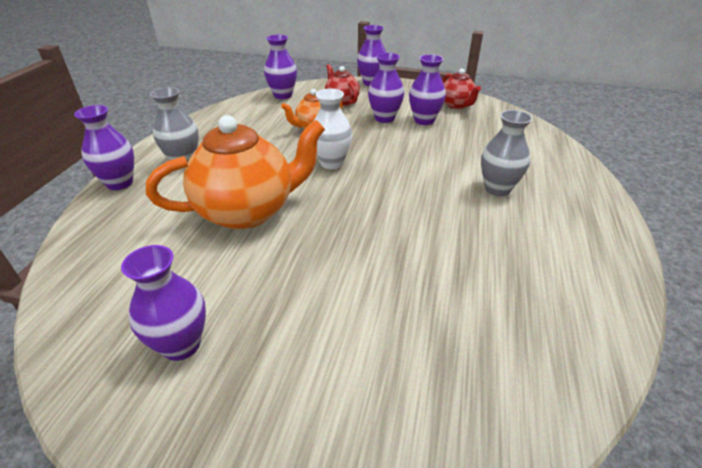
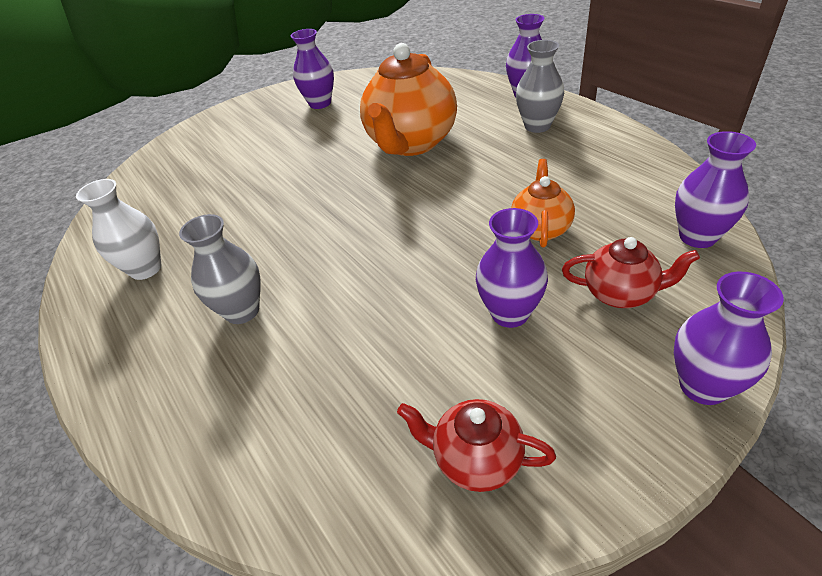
camera: 135 degrees right, 5 degrees up
(332, 163) = (435, 211): white vase -> white vase (146, 269)
(424, 120) = (459, 358): purple vase -> none

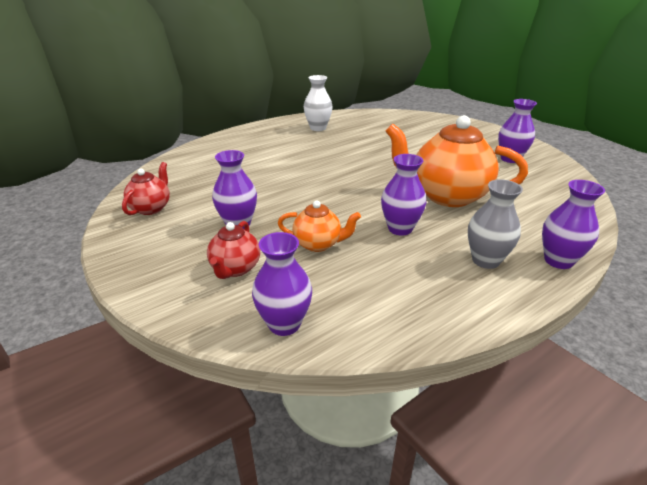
camera: 85 degrees right, 10 degrees down
(242, 311) = (276, 151): grey vase -> none
(702, 386) = (143, 285): purple vase -> purple vase (400, 228)

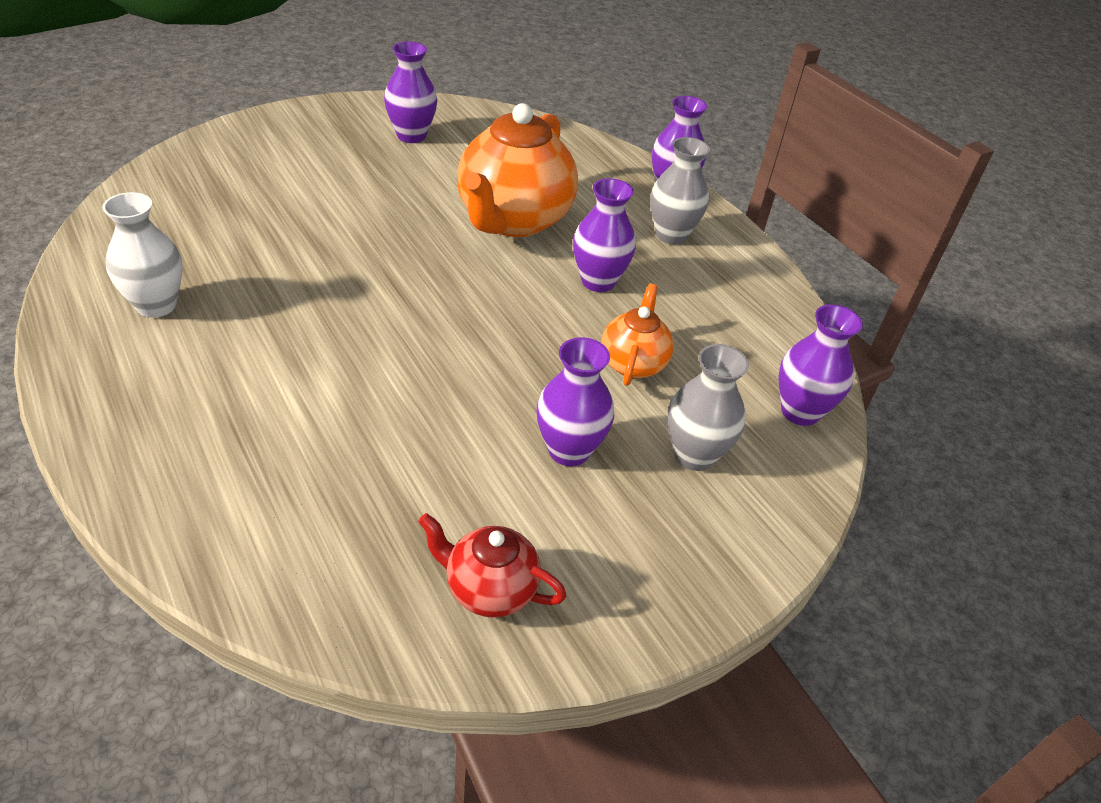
camera: 90 degrees left, 10 degrees up
(235, 268) = (694, 455): red teapot -> grey vase

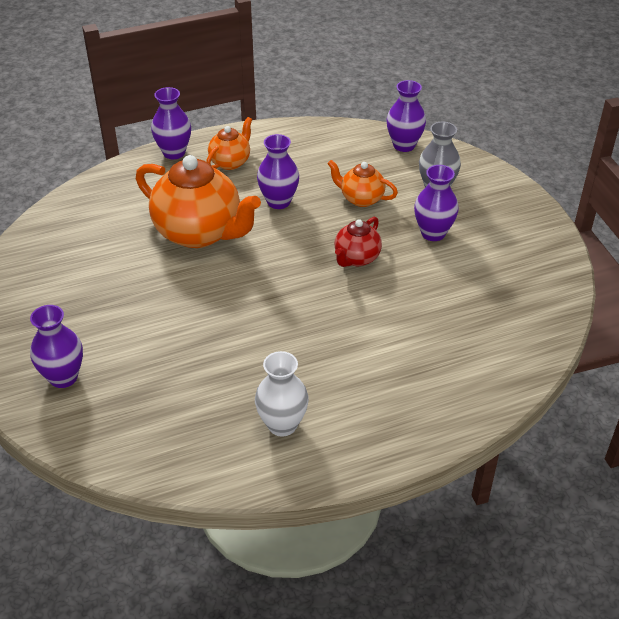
camera: 75 degrees left, 0 degrees up
(411, 136) = (59, 279): purple vase -> purple vase (63, 377)
(489, 589) = (529, 272): red teapot -> red teapot (356, 258)
(671, 235) = (230, 162): grey vase -> orange teapot

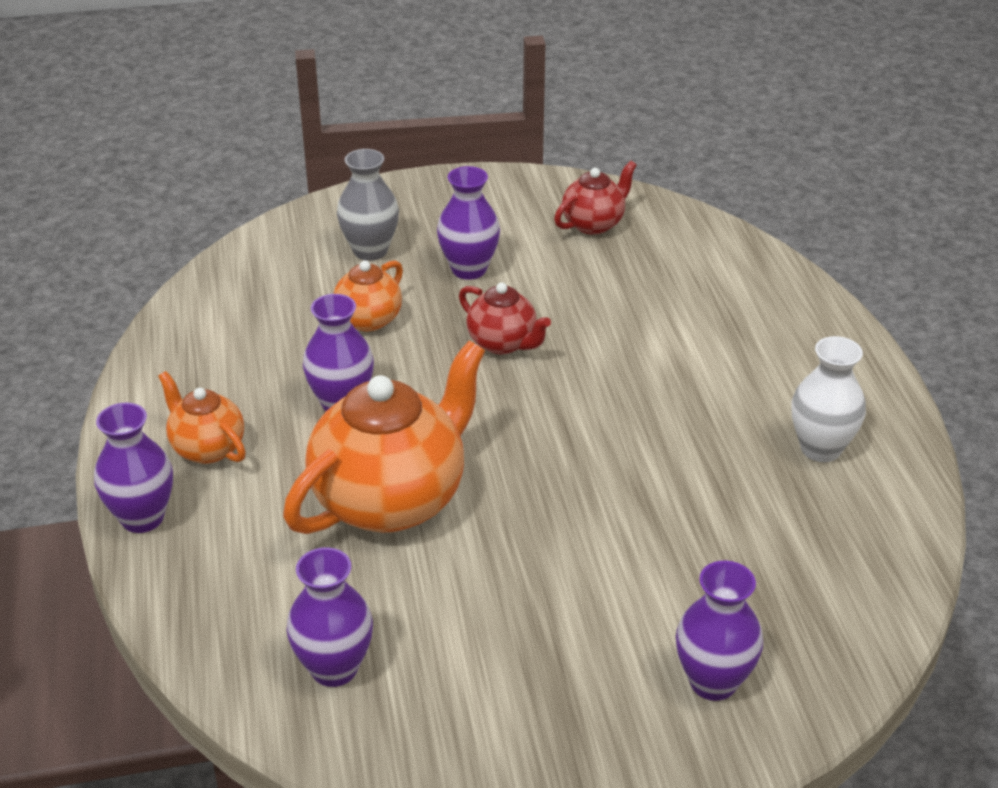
camera: 80 degrees left, 5 degrees down
(404, 145) = (252, 263): purple vase -> purple vase (334, 668)
(516, 287) = (594, 224): none -> red teapot

